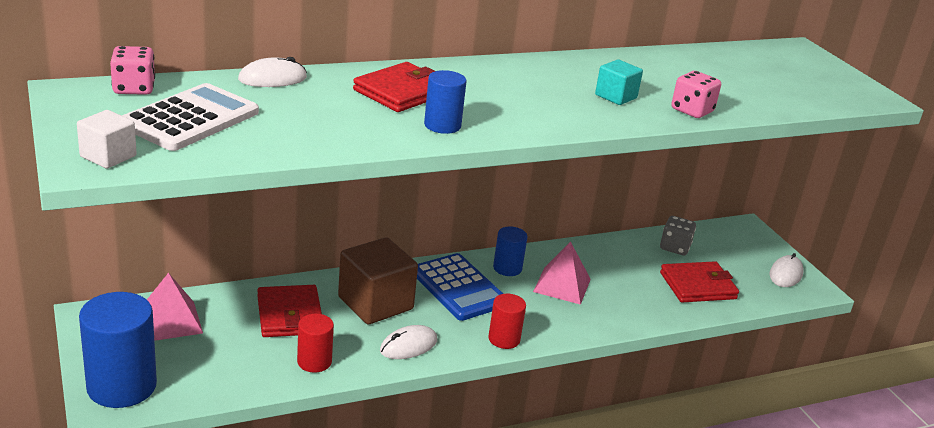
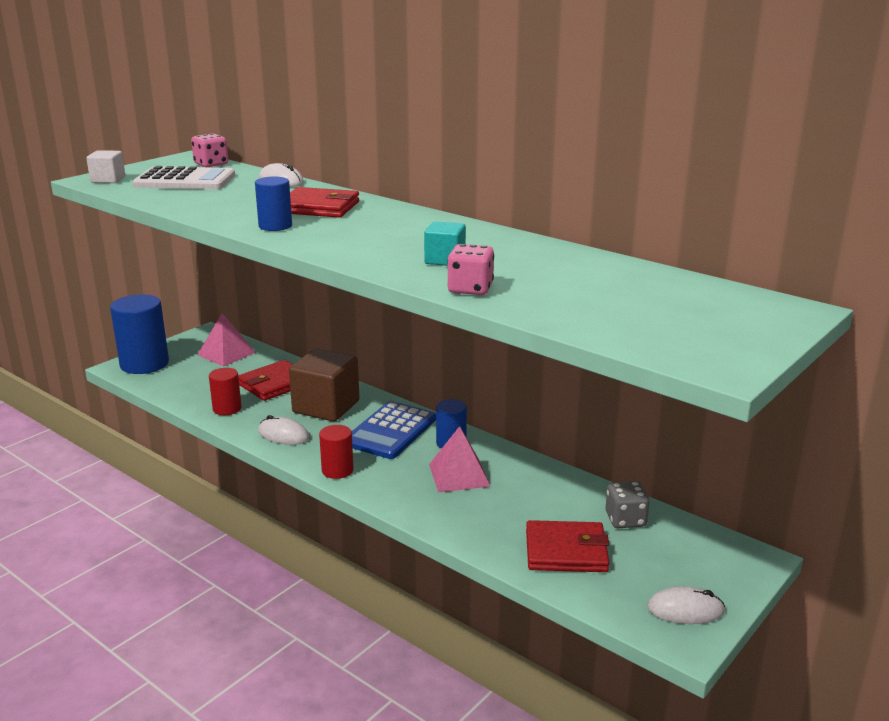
camera: 65 degrees right, 5 degrees down
(698, 286) = (566, 551): red wallet -> red wallet turned 45 degrees counterclockwise

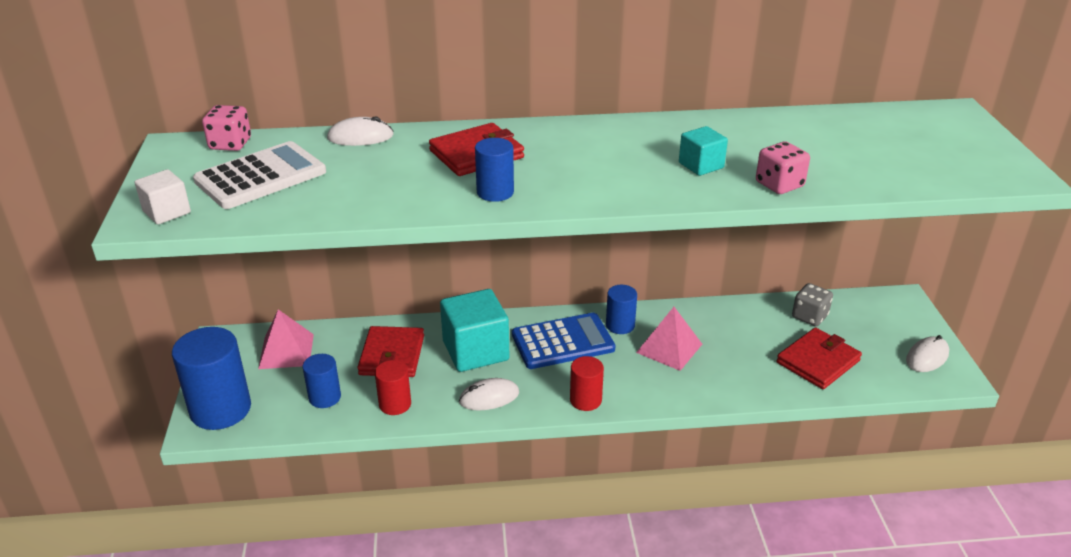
camera: 45 degrees left, 10 degrees up
(200, 385) = (325, 397): none -> blue cylinder
(326, 407) = (475, 351): brown cube -> turquoise cube
(390, 431) = (562, 342): blue calculator -> blue calculator turned 90 degrees counterclockwise

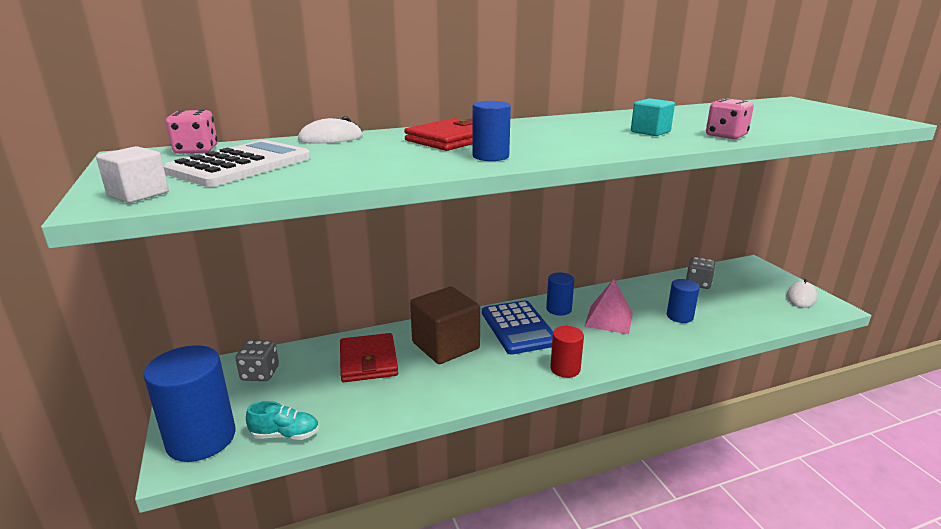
camera: 15 degrees left, 10 degrees down
(286, 351) = (260, 373): pink pyramid -> grey dice
(292, 420) = (285, 435): none -> turquoise shoe
(325, 397) = (314, 408): blue cylinder -> blue cylinder (679, 316)
(395, 404) = (389, 402): red cylinder -> none
(475, 351) = (445, 346): turquoise cube -> brown cube
(489, 397) = (477, 381): white mouse -> none
(562, 342) = (518, 328): blue calculator -> blue calculator turned 105 degrees clockwise
(818, 361) = (728, 312): red wallet -> none

